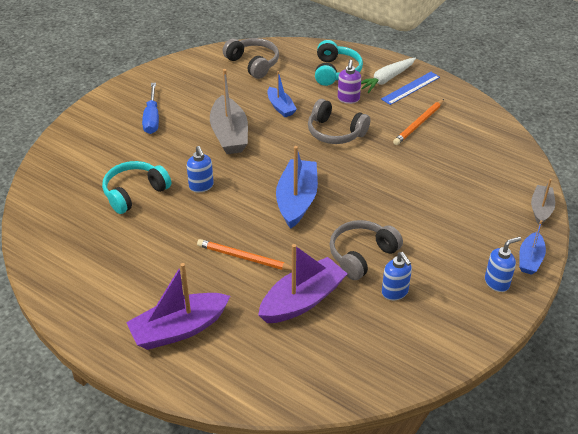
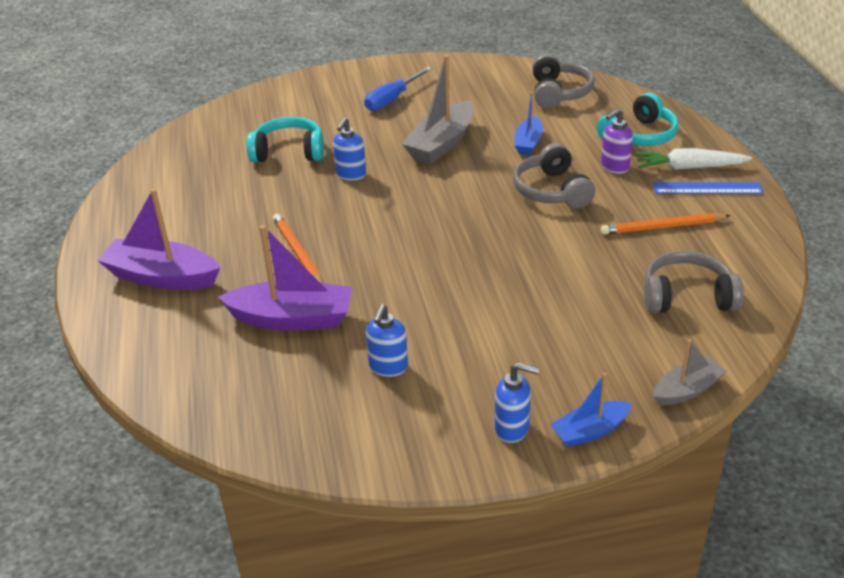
camera: 45 degrees right, 5 degrees down
(297, 200) = (419, 231): blue boat -> none
(362, 255) = (407, 314): grey headphones -> grey headphones (687, 297)

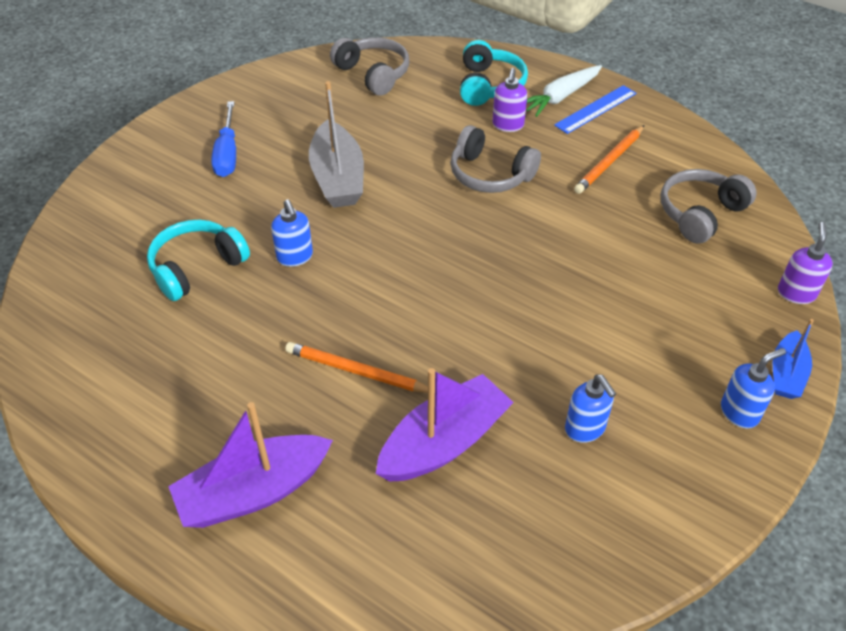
camera: 45 degrees left, 10 degrees up
(528, 143) = (411, 137): blue boat -> none
(687, 390) = (796, 293): grey boat -> purple soap dispenser

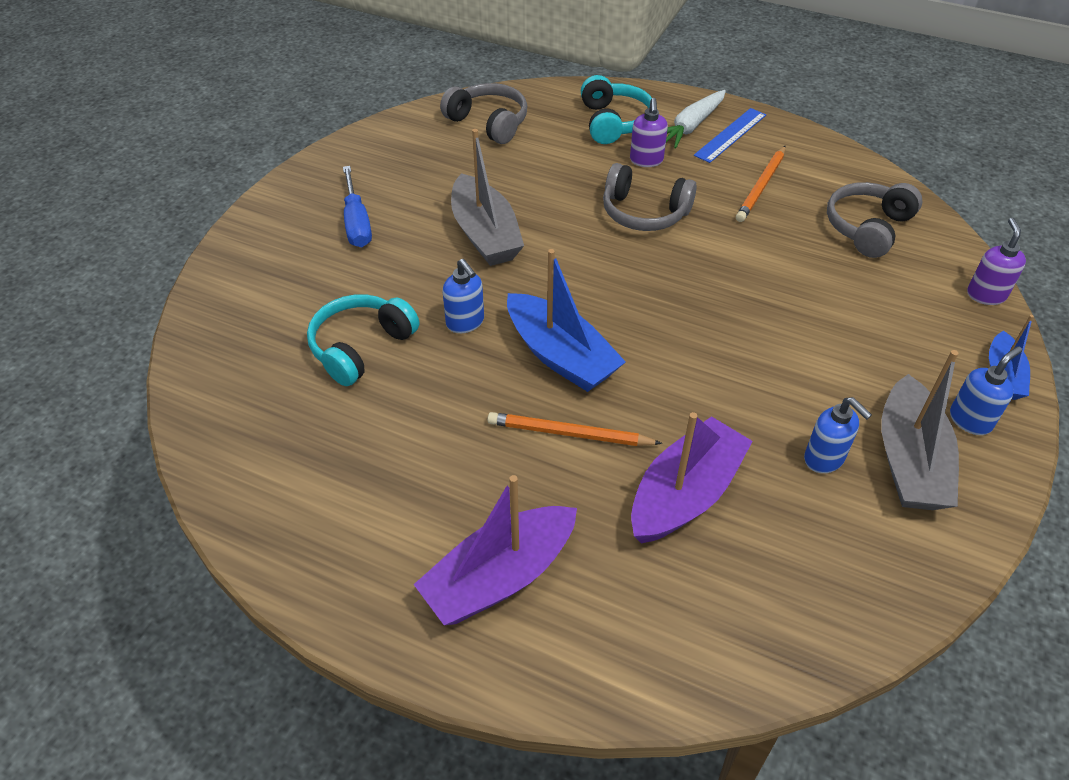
camera: 10 degrees left, 0 degrees up
(371, 299) = (560, 356): none -> blue boat
(666, 442) = (909, 460): none -> grey boat

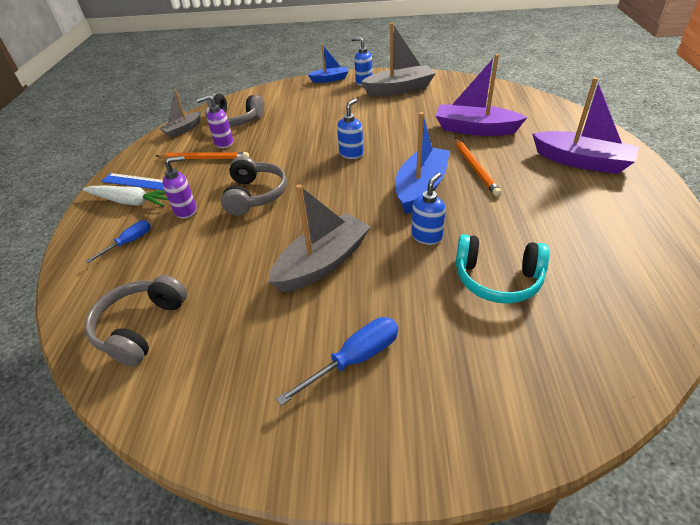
camera: 110 degrees left, 5 degrees down
(614, 122) = (129, 242): turquoise headphones -> blue screwdriver
(824, 459) = (417, 104): blue soap dispenser -> blue soap dispenser (351, 154)
(860, 177) = (183, 130): none -> grey boat
(985, 295) = (275, 88): purple soap dispenser -> purple soap dispenser (223, 143)

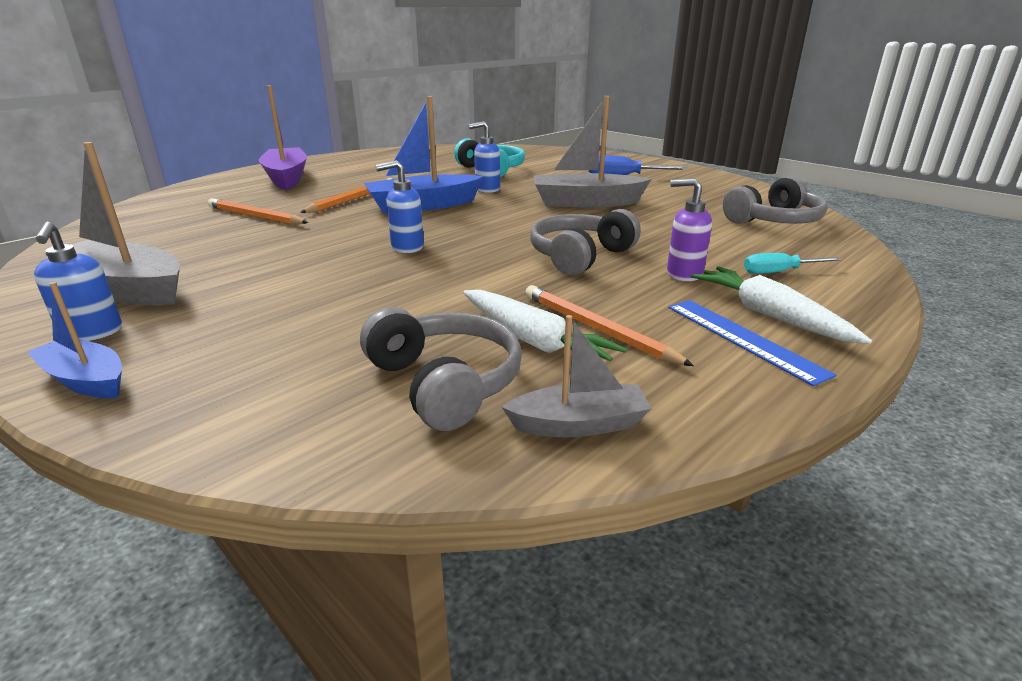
camera: 140 degrees left, 15 degrees down
(129, 242) = (779, 272): blue screwdriver -> turquoise screwdriver
(223, 143) = (533, 340): purple soap dispenser -> white carrot
(474, 129) = (255, 216): purple boat -> orange pencil

